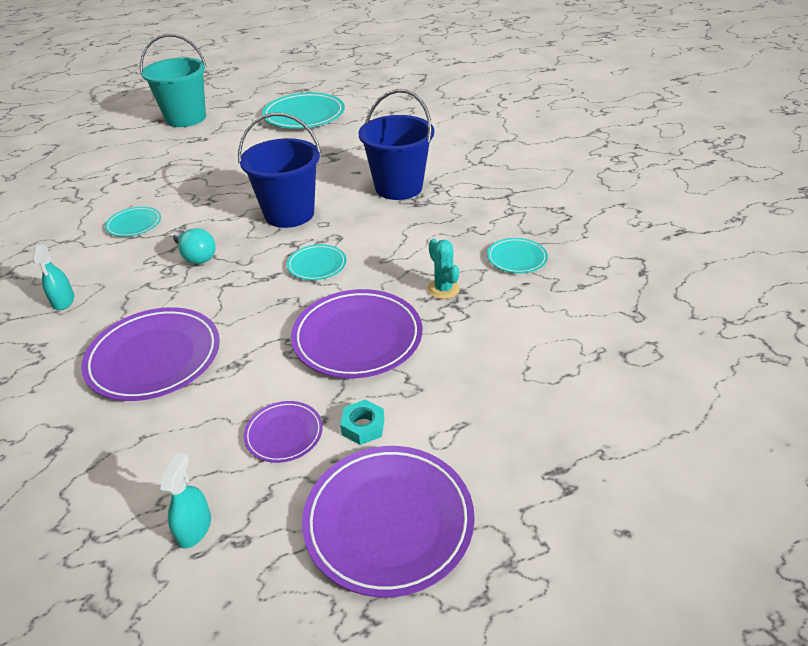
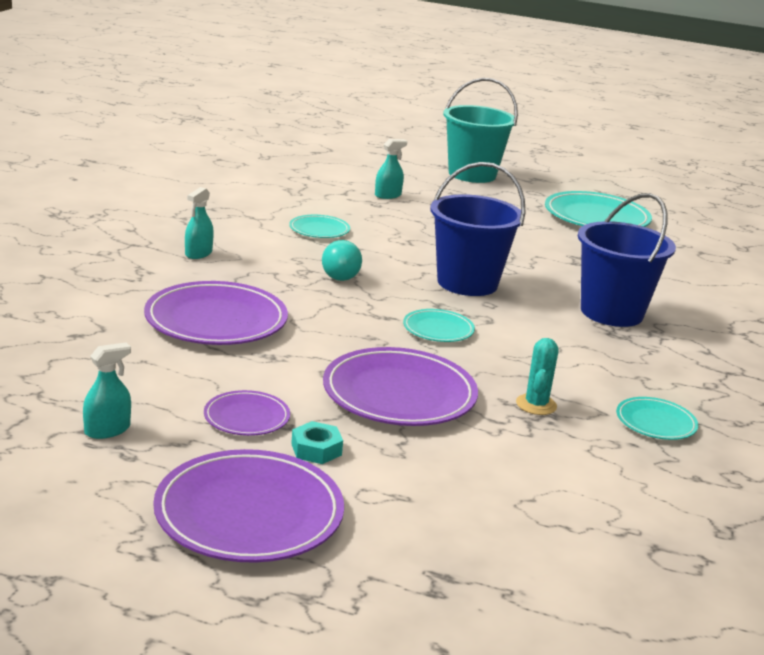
camera: 35 degrees right, 15 degrees down
(148, 166) = (388, 195): none -> turquoise spray bottle

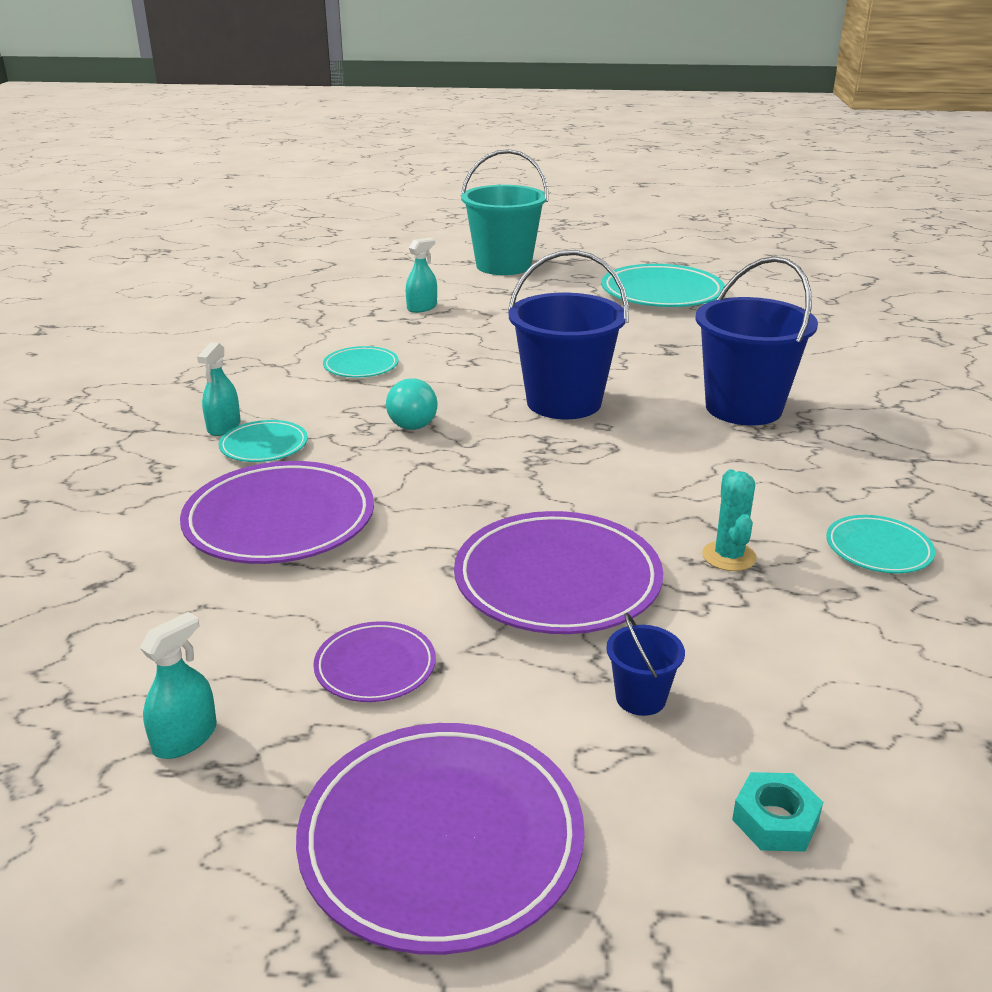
camera: 10 degrees left, 5 degrees up
(316, 449) = (489, 697): turquoise nut -> turquoise nut (775, 820)
(420, 471) = (640, 698): none -> blue bucket
(438, 329) = (560, 473): turquoise plate -> turquoise plate (264, 446)

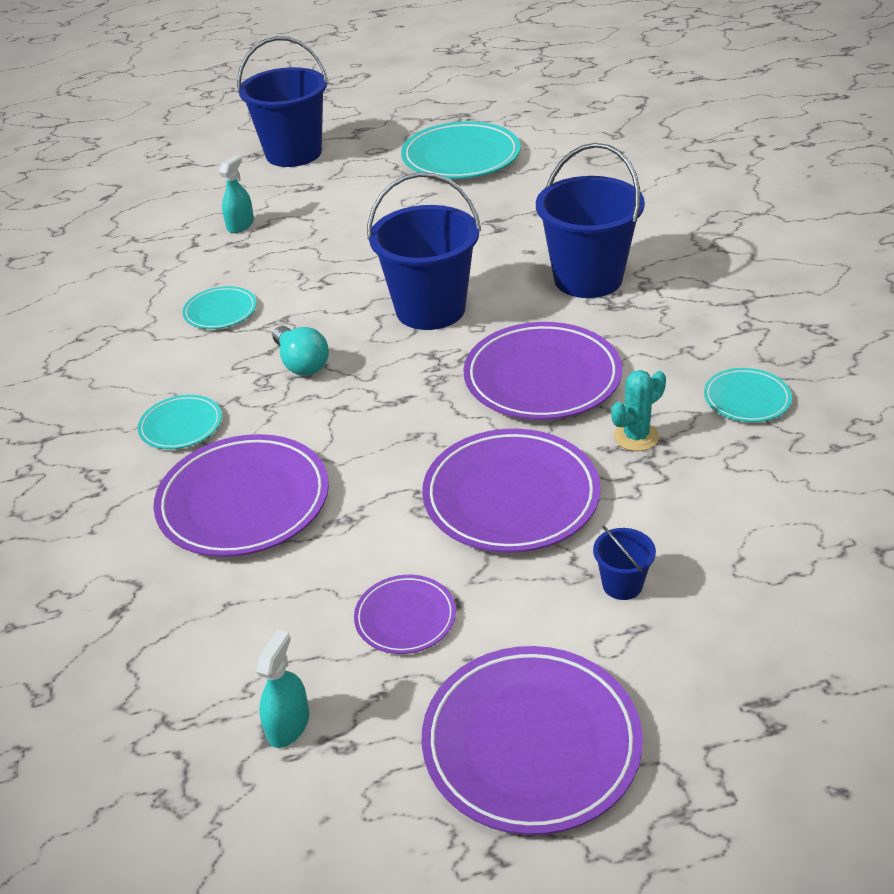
camera: 15 degrees left, 10 degrees up
(224, 426) = (129, 414): turquoise spray bottle -> none
(503, 266) = (293, 153): turquoise bucket -> blue bucket
(650, 481) = (542, 377): none -> purple plate
(729, 556) = (636, 437): turquoise cactus -> turquoise cactus turned 75 degrees clockwise
(775, 820) = (755, 654): turquoise nut -> none

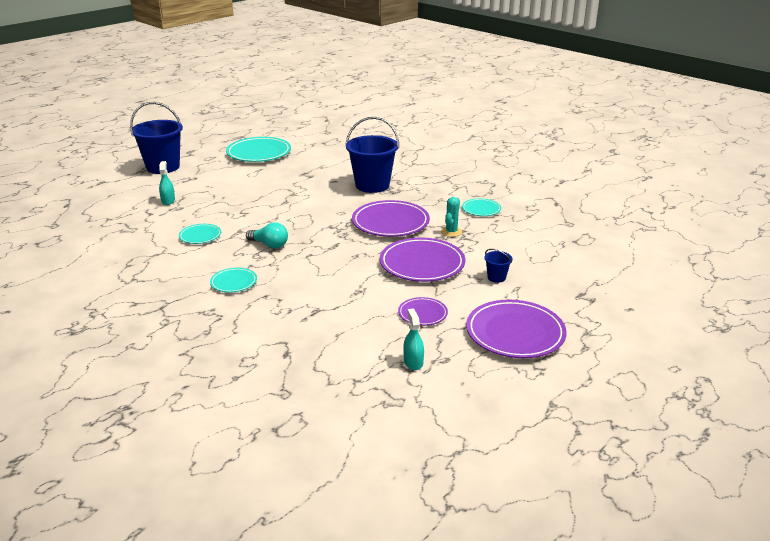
camera: 35 degrees left, 10 degrees down
(244, 501) = (301, 299): purple plate -> none
(430, 309) = (311, 211): blue bucket -> none

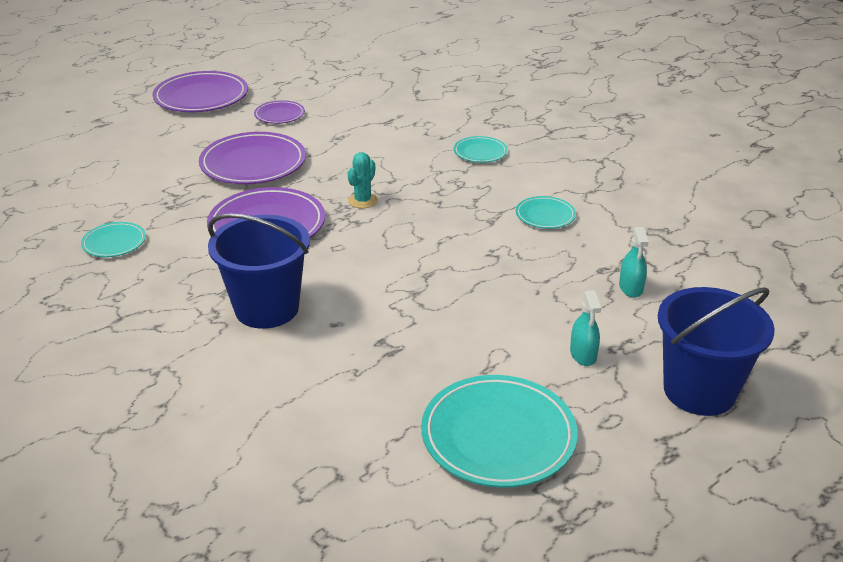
camera: 175 degrees left, 5 degrees up
(269, 245) = (444, 197): turquoise light bulb -> none
(413, 362) = (306, 82): turquoise spray bottle -> turquoise spray bottle (583, 354)
(451, 232) = (188, 206): turquoise cactus -> turquoise cactus (363, 201)
(496, 277) = (176, 145): blue bucket -> none

